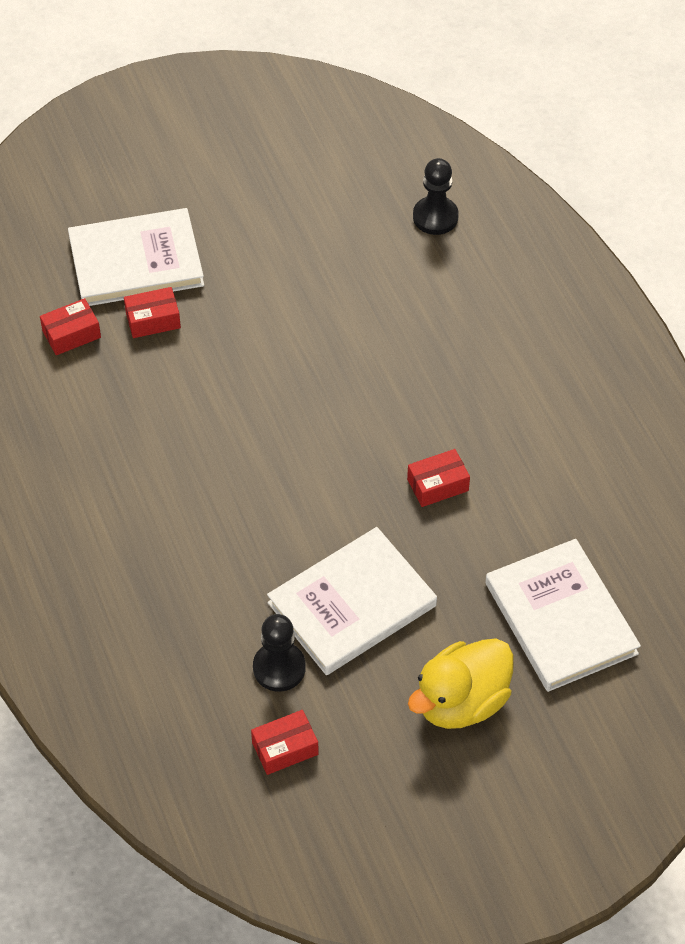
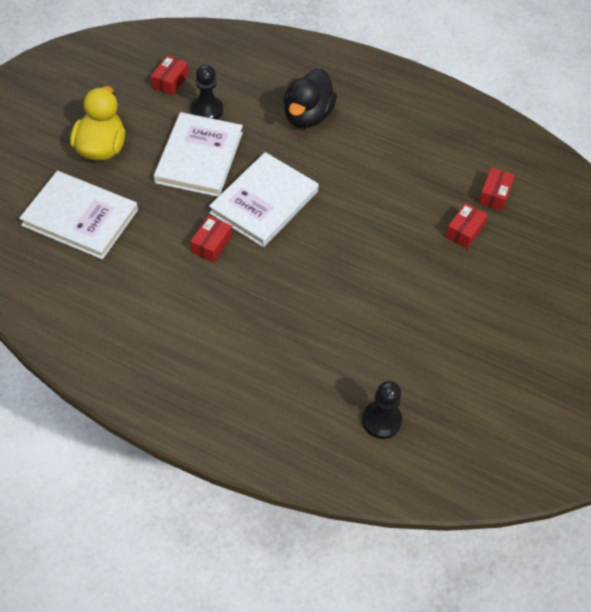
camera: 135 degrees right, 0 degrees up
(136, 262) = (515, 258): white book -> white book (264, 202)
(165, 571) = (307, 116): none -> black duck

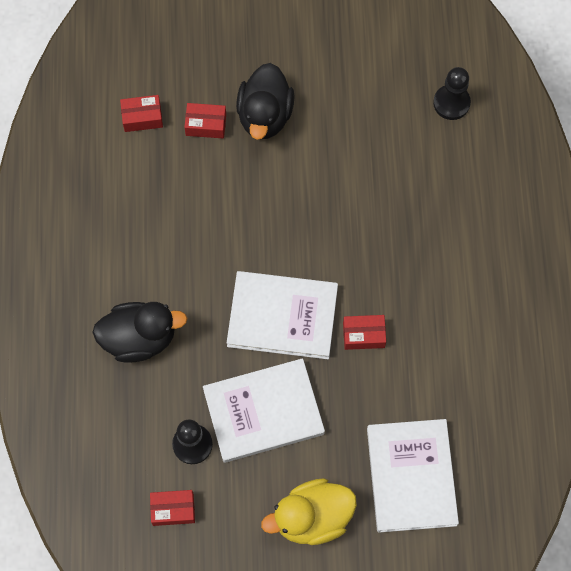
camera: 115 degrees left, 15 degrees up
(450, 274) = (265, 115): none -> black duck

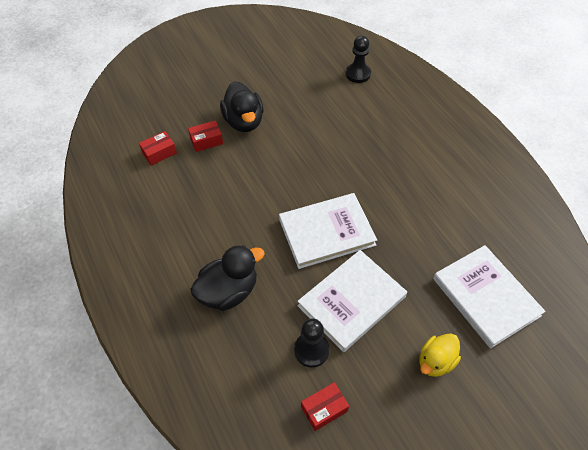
camera: 25 degrees left, 15 degrees down
(312, 517) = (435, 361): yellow duck -> yellow duck, size x0.66
(363, 335) = (390, 220): red box -> none

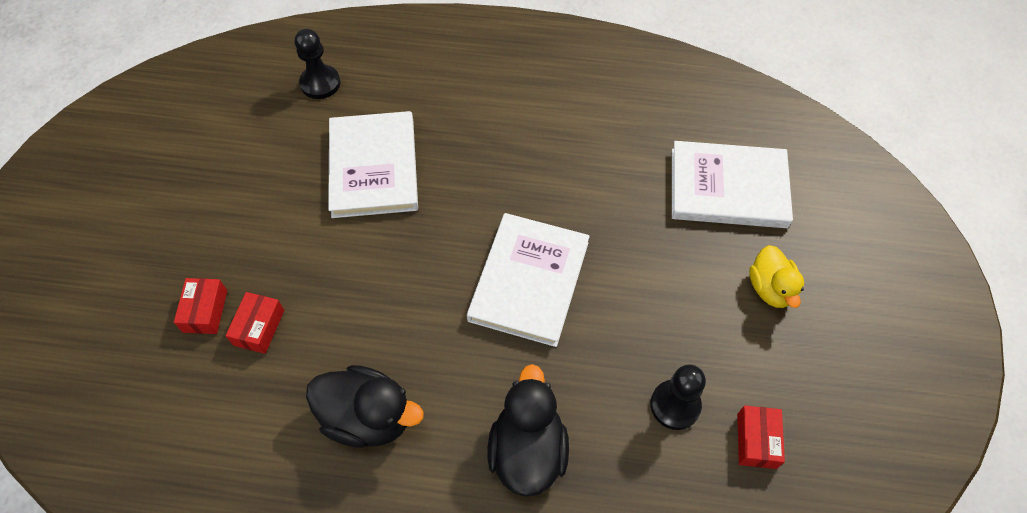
camera: 55 degrees left, 5 degrees up
(159, 153) = (221, 403): red box -> red box (205, 311)
(244, 121) = (270, 260): black duck -> black duck (368, 417)
(351, 301) = (642, 319): white book -> white book (373, 167)

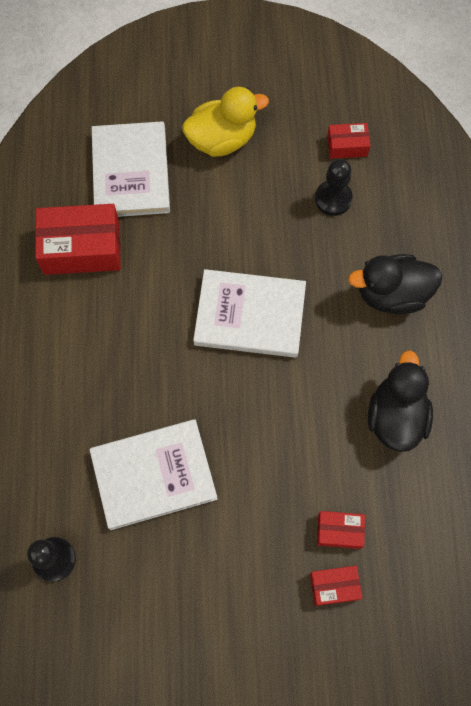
camera: 100 degrees left, 10 degrees up
(636, 133) = (82, 248): none -> red box
(770, 288) = (222, 139): yellow duck -> yellow duck, size x1.51

